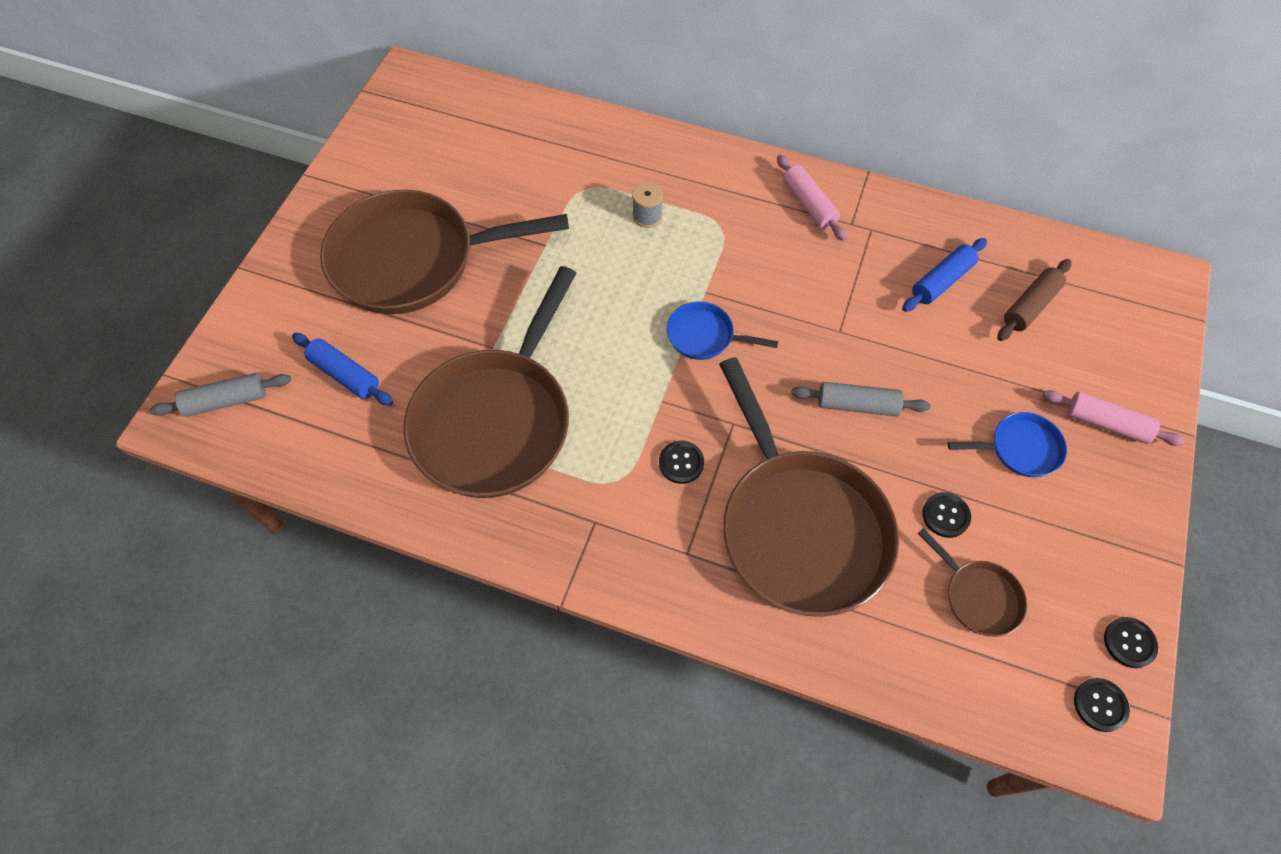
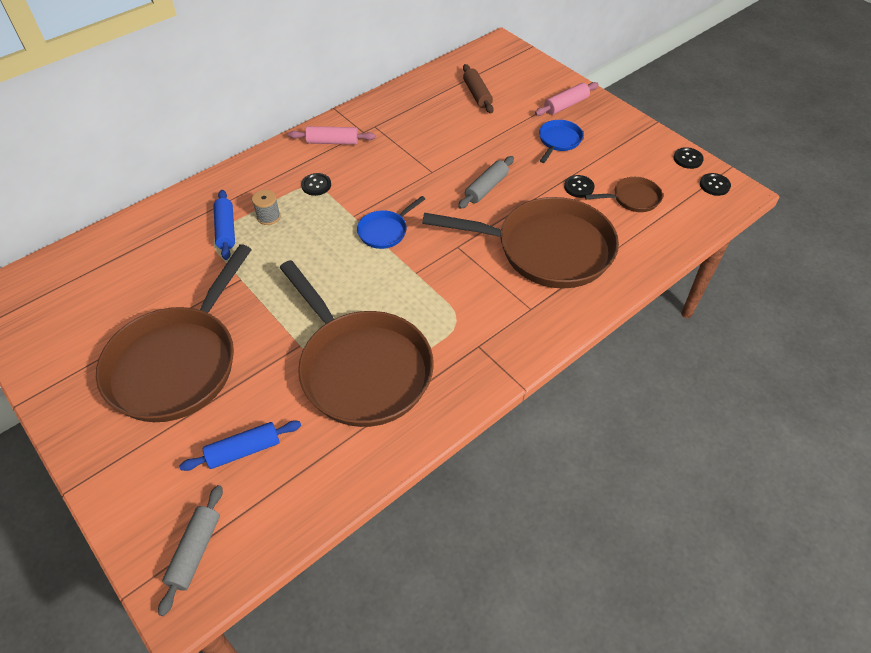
camera: 60 degrees left, 10 degrees down
(681, 463) = (467, 283): black button -> black button (316, 185)
(942, 281) = (434, 117): blue rolling pin -> blue rolling pin (226, 230)

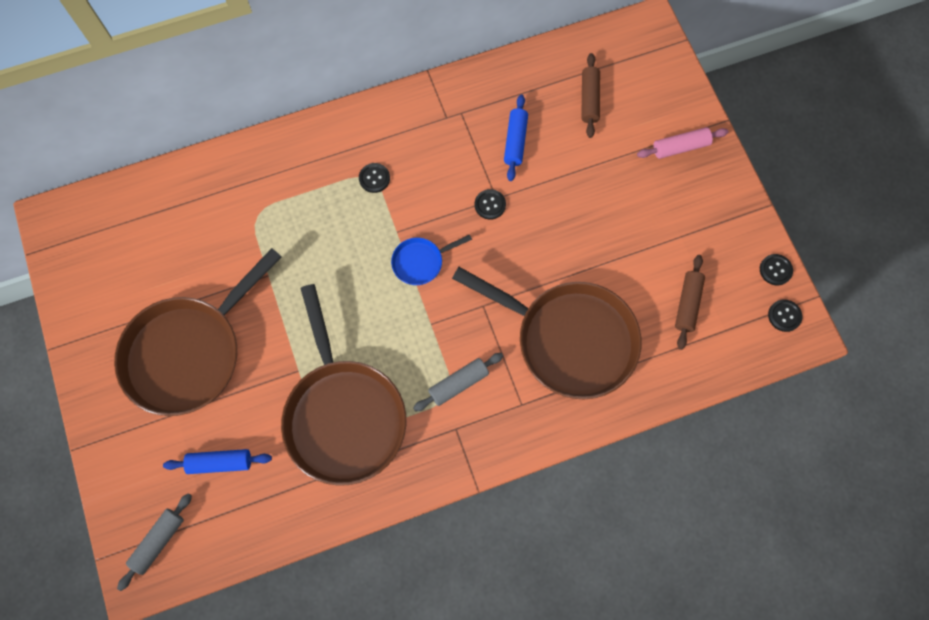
camera: 20 degrees right, 20 degrees up
(226, 230) = (271, 209): blue rolling pin -> blue rolling pin (515, 141)
(268, 217) = (315, 205): grey spool -> none
(332, 142) = (410, 122): pink rolling pin -> none
(486, 188) = (542, 239): grey rolling pin -> grey rolling pin (458, 383)
(558, 141) = (647, 198): blue pan -> none
(579, 187) = (638, 270): black button -> black button (490, 205)
(632, 198) = (687, 304): brown pan -> brown rolling pin

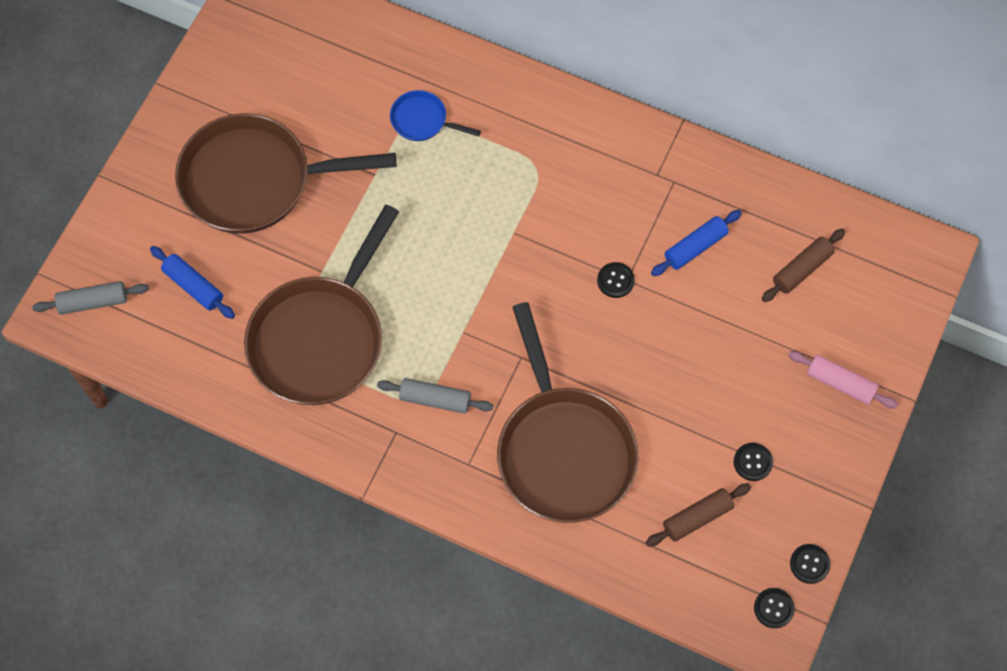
camera: 45 degrees right, 5 degrees down
(374, 178) = (541, 172): black button -> black button (752, 462)
(421, 262) = (507, 275): blue pan -> blue pan (422, 120)

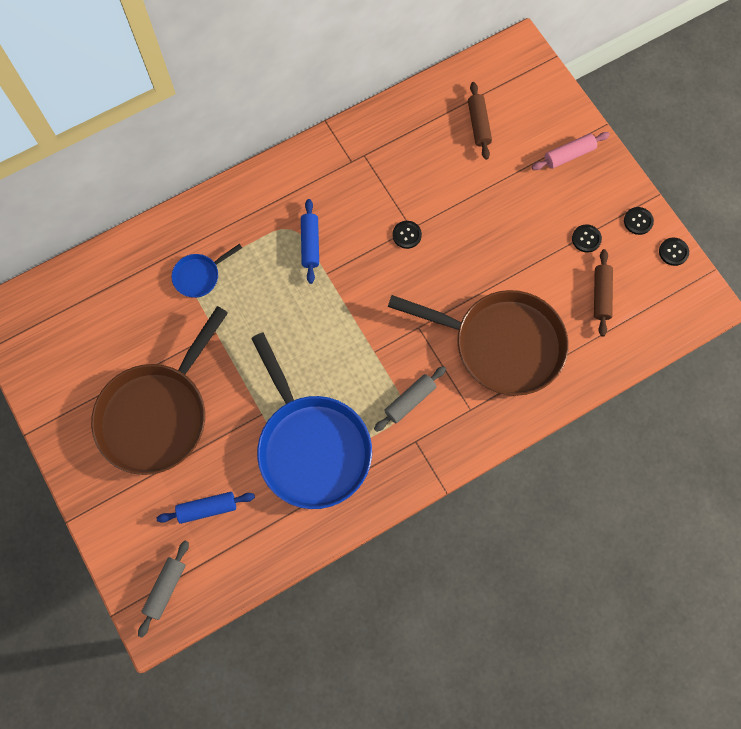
camera: 55 degrees left, 5 degrees up
(321, 338) = (311, 446): brown pan -> blue pan
(695, 247) = (419, 173): blue rolling pin -> blue rolling pin (310, 244)
(773, 608) = (688, 291): black button -> black button (638, 221)

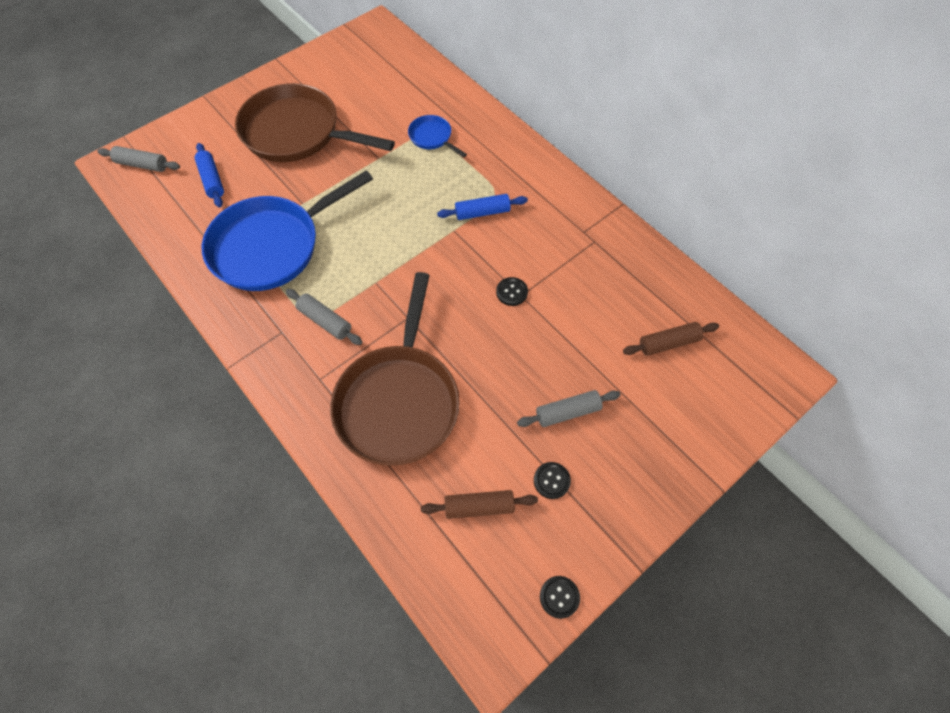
camera: 80 degrees right, 10 degrees down
(530, 215) = (567, 412): none -> grey rolling pin
(569, 155) = (661, 447): pink rolling pin -> none
(638, 221) = (592, 544): black button -> none

